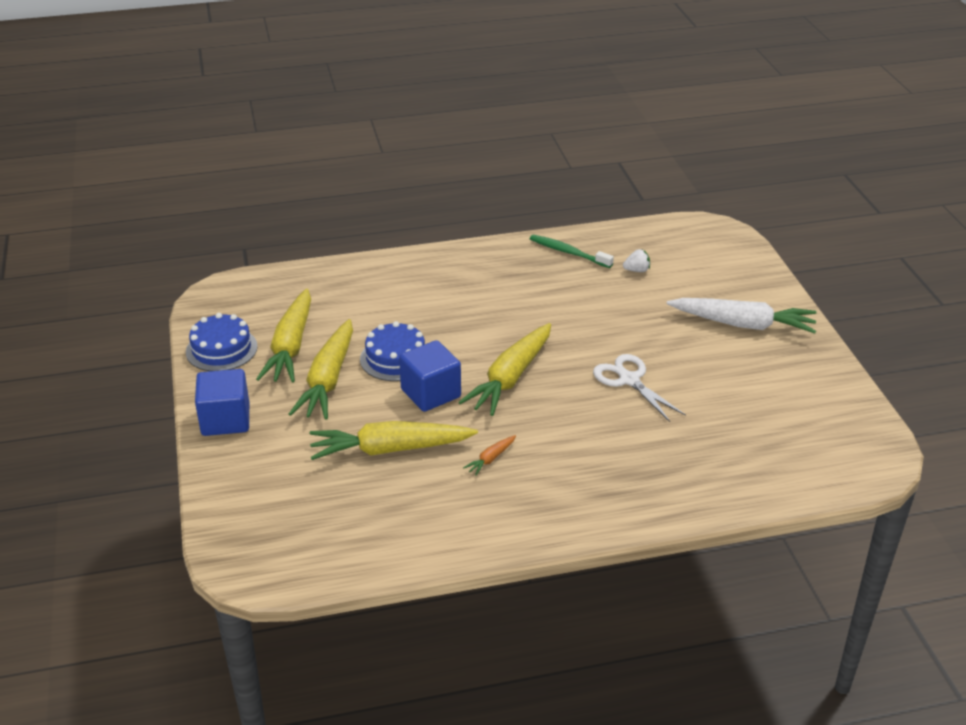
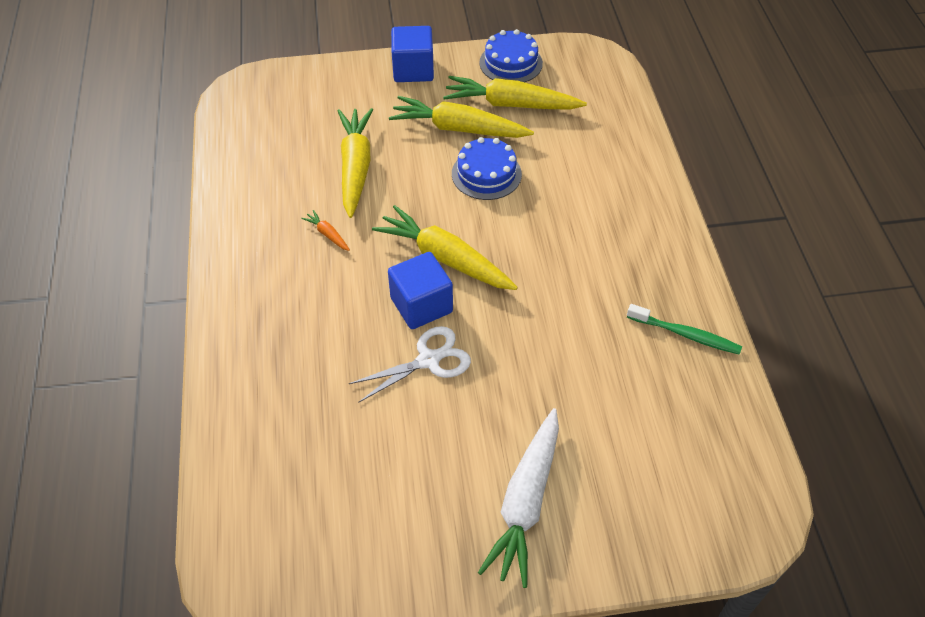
camera: 95 degrees right, 15 degrees up
(431, 393) = (429, 197): blue cube -> blue cube (421, 305)
(568, 252) = (685, 334): green toothbrush -> green toothbrush turned 75 degrees clockwise
(637, 270) = (648, 402): white strawberry -> none

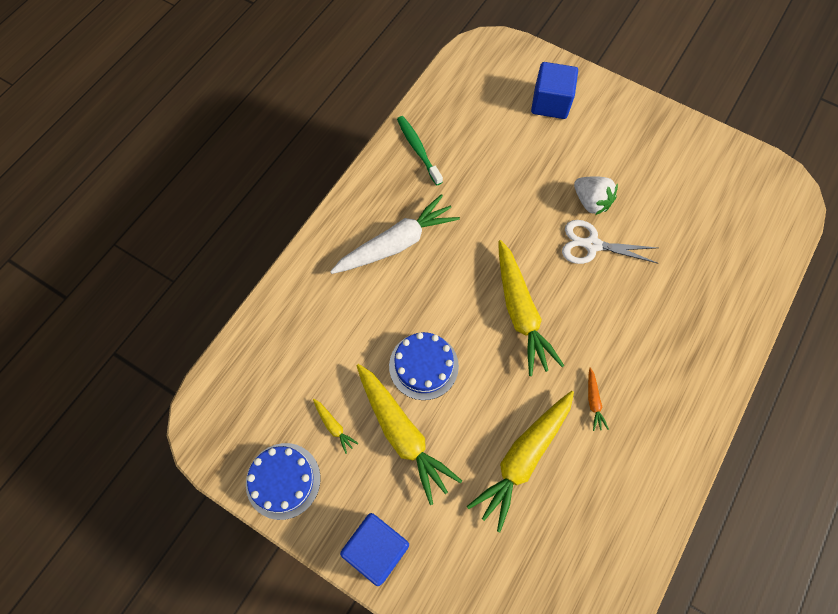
camera: 140 degrees left, 15 degrees up
(421, 305) = (566, 287): blue cube -> blue cube (550, 103)
(465, 404) = (591, 202): none -> white strawberry
(511, 104) = (334, 426): yellow carrot -> yellow carrot, size x0.42
(525, 502) = (600, 130): white carrot -> white carrot (396, 243)

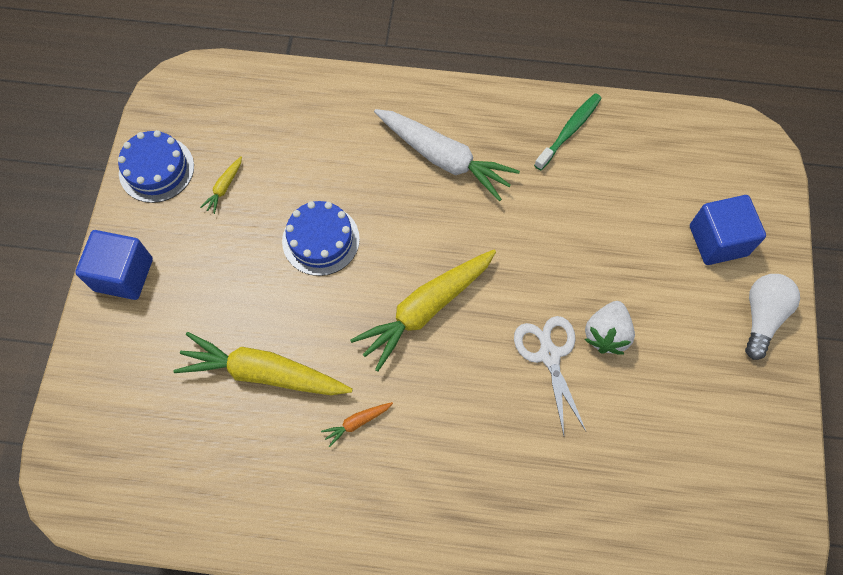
camera: 65 degrees right, 0 degrees up
(402, 433) = (242, 250): yellow carrot -> none
(616, 107) = (761, 317): none -> white light bulb

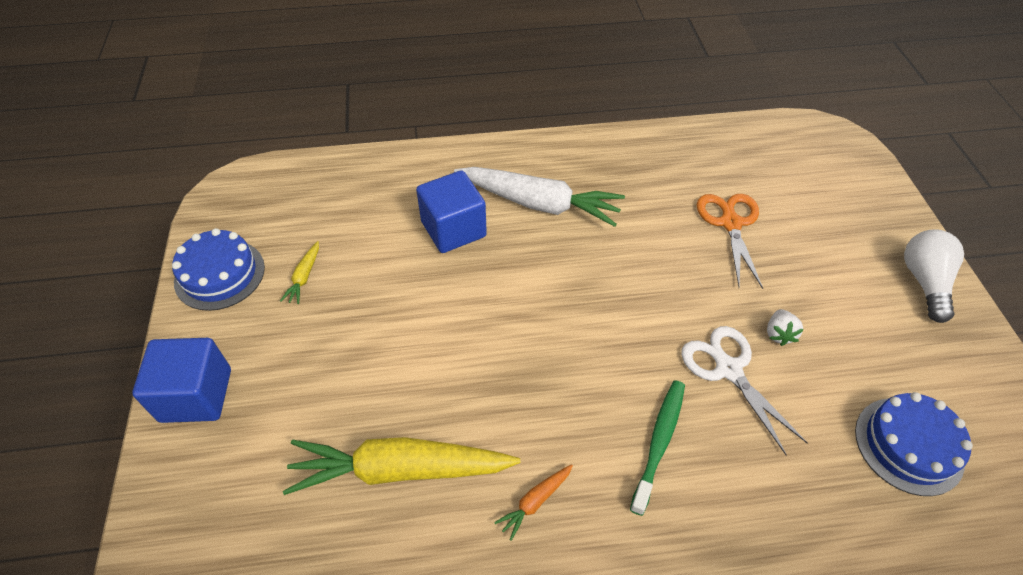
camera: 15 degrees left, 15 degrees down
(320, 240) = (430, 307): blue cake -> blue cake (908, 445)
(425, 309) = (573, 353): yellow carrot -> none
(569, 131) = (655, 157): green toothbrush -> green toothbrush (659, 442)
(606, 334) = (779, 334): white strawberry -> white strawberry, size x0.61
(610, 218) = (730, 223): none -> orange scissors
(718, 240) = (844, 222): blue cube -> blue cube (453, 229)

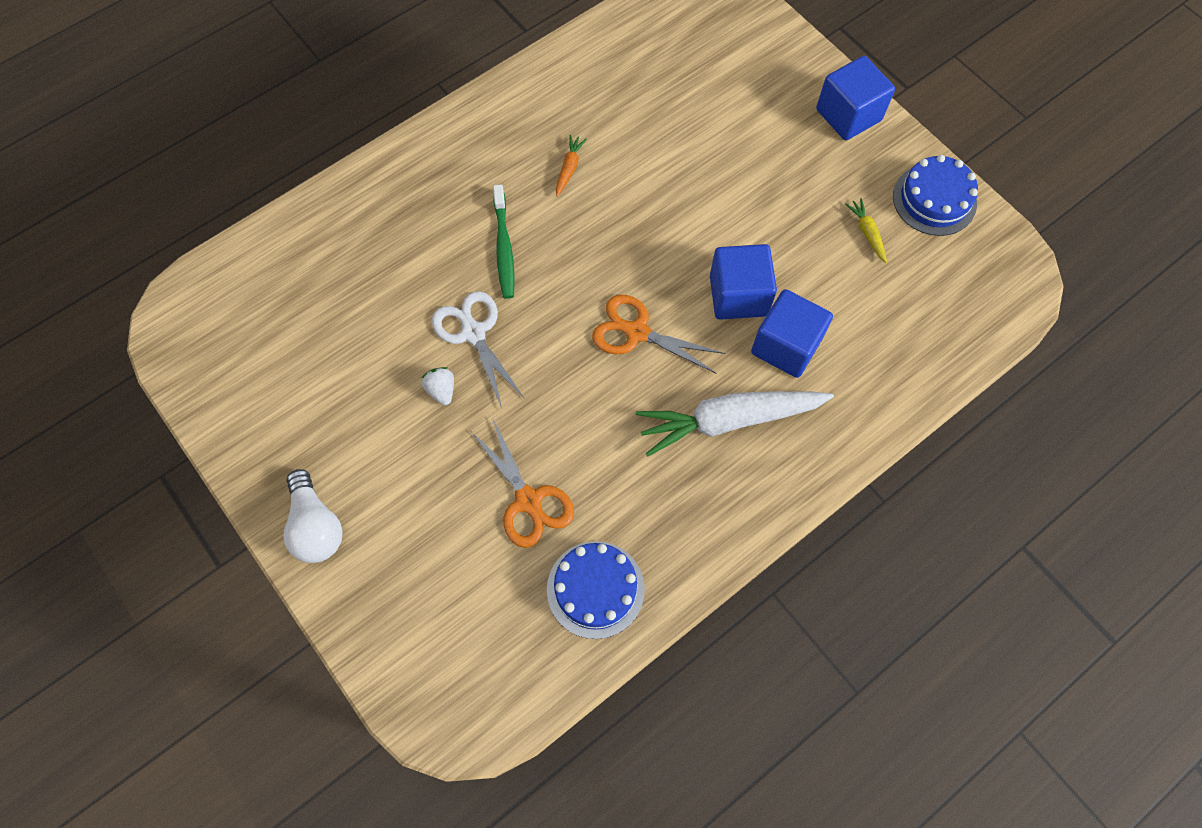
camera: 150 degrees right, 15 degrees up
(400, 470) = (670, 142): yellow carrot -> none
(459, 283) = (738, 295): none -> blue cube
(570, 296) = (637, 332): none -> orange scissors
(728, 370) = (473, 333): white scissors -> white scissors turned 150 degrees counterclockwise
(908, 445) = (314, 340): blue cake -> blue cake (595, 589)

